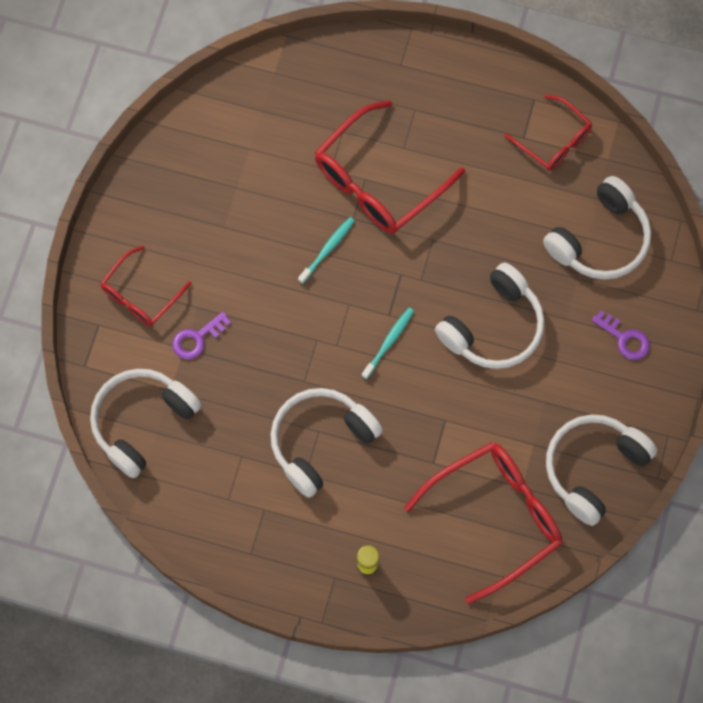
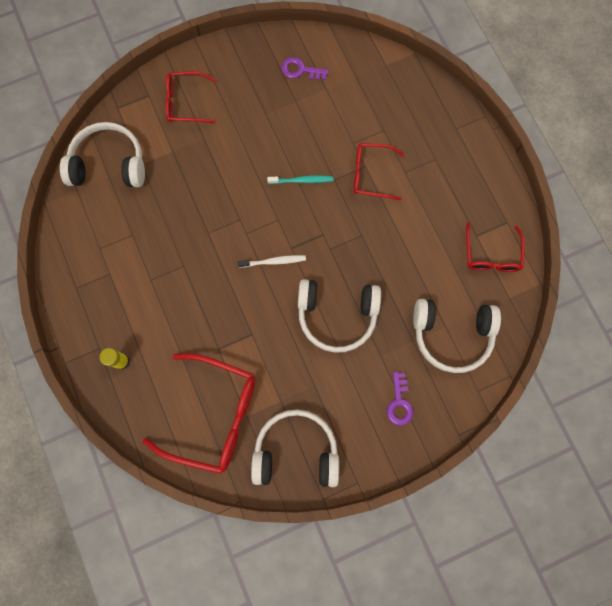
camera: 50 degrees right, 5 degrees up
(197, 338) = (184, 153): purple key -> purple key (300, 70)
(320, 441) = (178, 272): white headphones -> none
(378, 180) = (371, 174): red glasses -> red glasses, size x0.58
(389, 342) = (274, 261): turquoise toothbrush -> white toothbrush

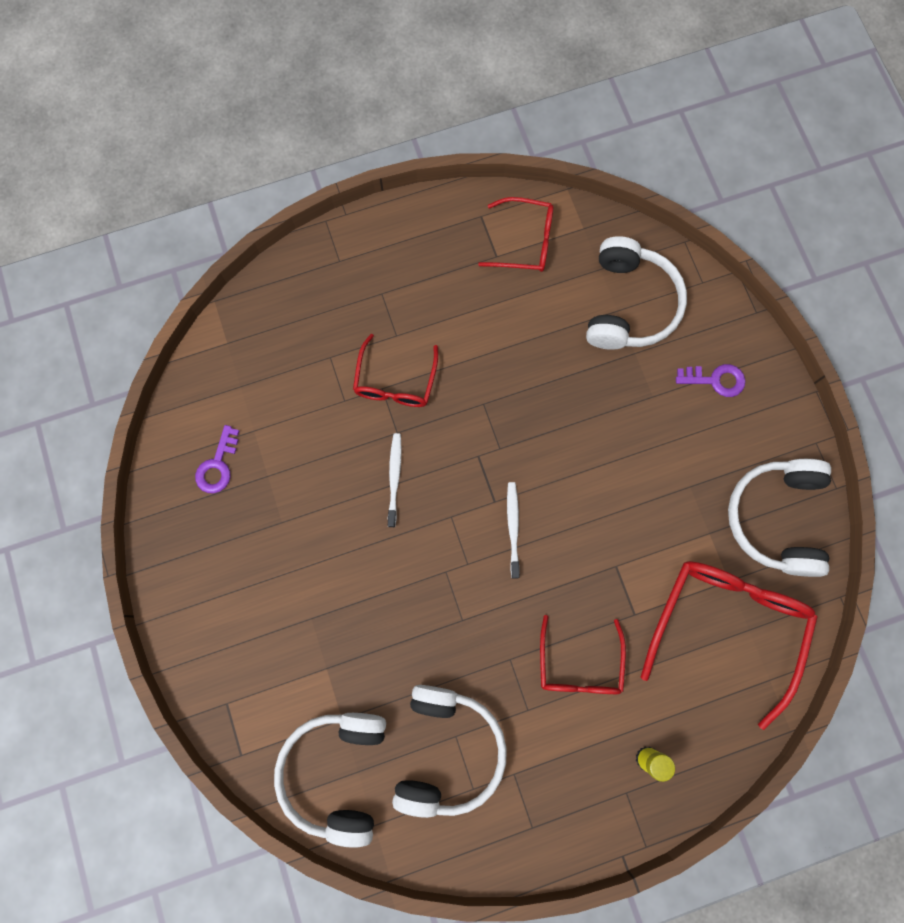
camera: 85 degrees left, 0 degrees up
(185, 102) = (247, 644): red glasses -> red glasses (579, 665)
(302, 180) = (394, 478): turquoise toothbrush -> white toothbrush
(337, 315) = (595, 448): white headphones -> white headphones (447, 750)

